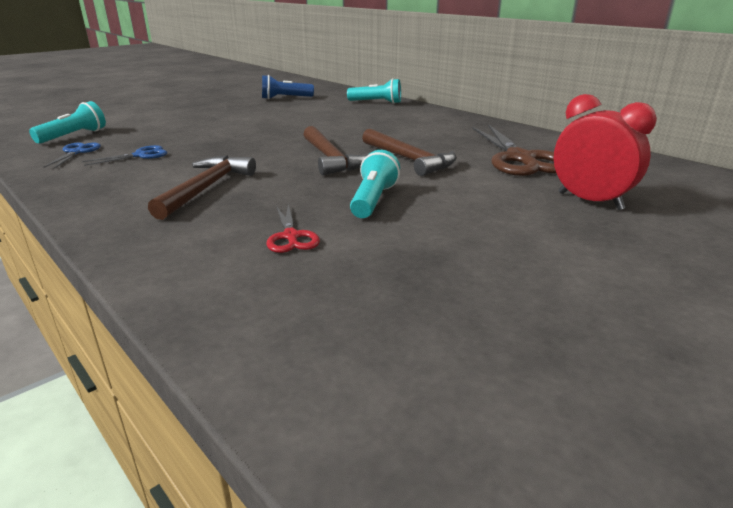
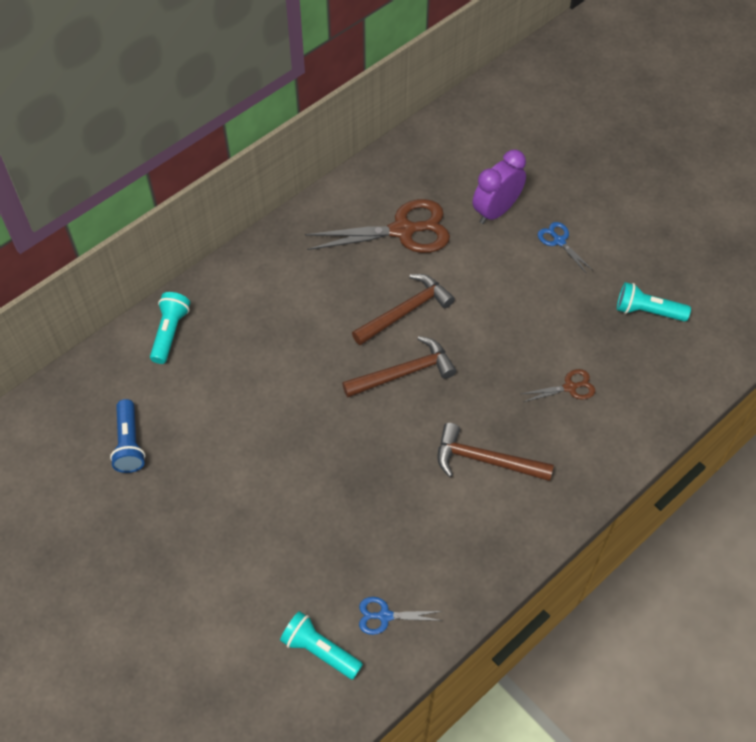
camera: 90 degrees left, 30 degrees up
(141, 155) = (395, 545): blue scissors -> blue scissors (559, 241)
(291, 236) = (570, 387): red scissors -> brown scissors
(373, 200) = (503, 340): turquoise flashlight -> turquoise flashlight (647, 311)
(589, 201) = (496, 211): red clock -> purple clock

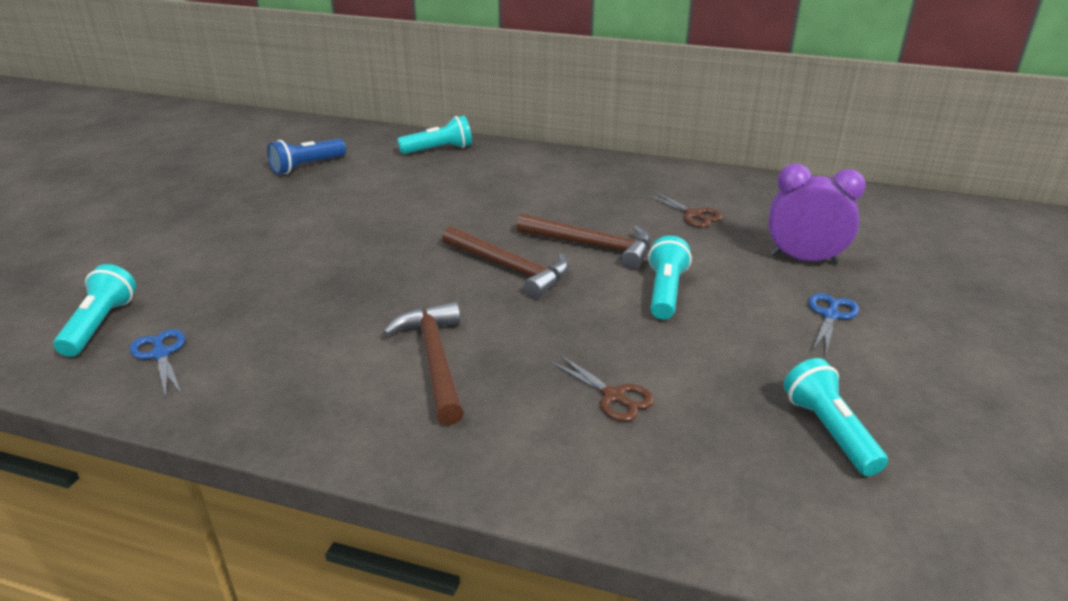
camera: 60 degrees right, 25 degrees down
(403, 230) = (693, 215): brown scissors -> brown scissors, size x0.48
(486, 304) = (665, 292): none -> turquoise flashlight

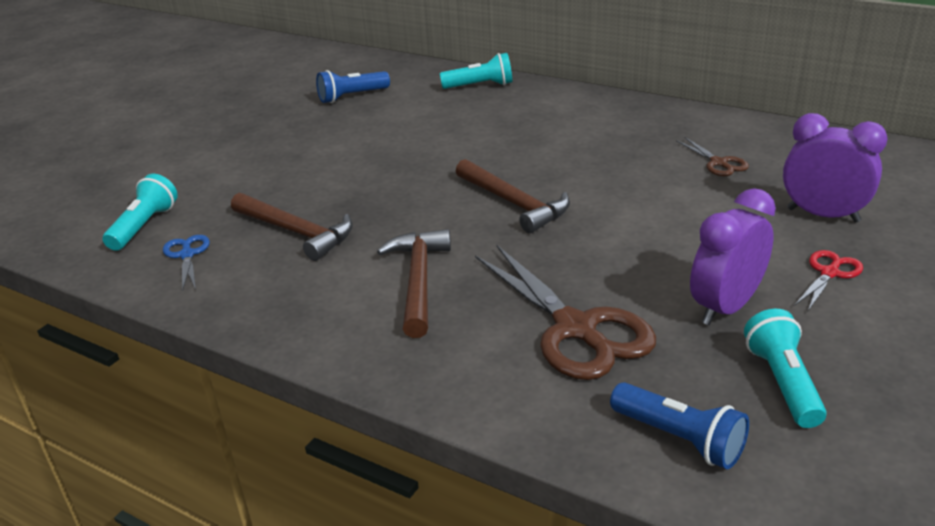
camera: 15 degrees right, 0 degrees up
(592, 246) = (602, 187): brown hammer -> brown hammer (296, 232)
(614, 396) = (576, 329): brown scissors -> brown scissors, size x2.08
(665, 292) = (661, 237): turquoise flashlight -> none
(750, 359) = (725, 308): none -> purple clock
(754, 503) = (679, 439): none -> blue flashlight
(830, 315) = (829, 273): blue scissors -> red scissors

